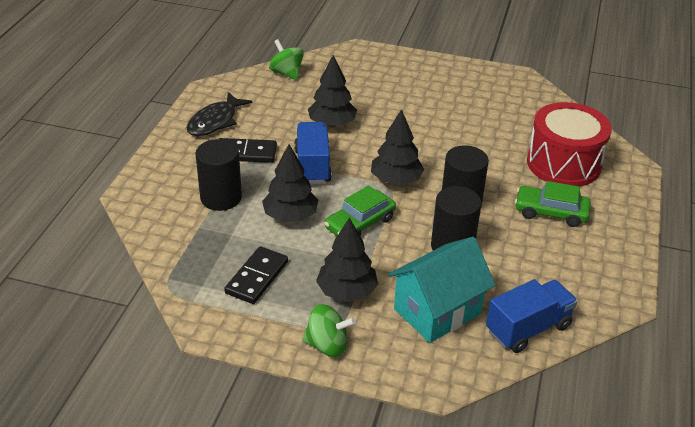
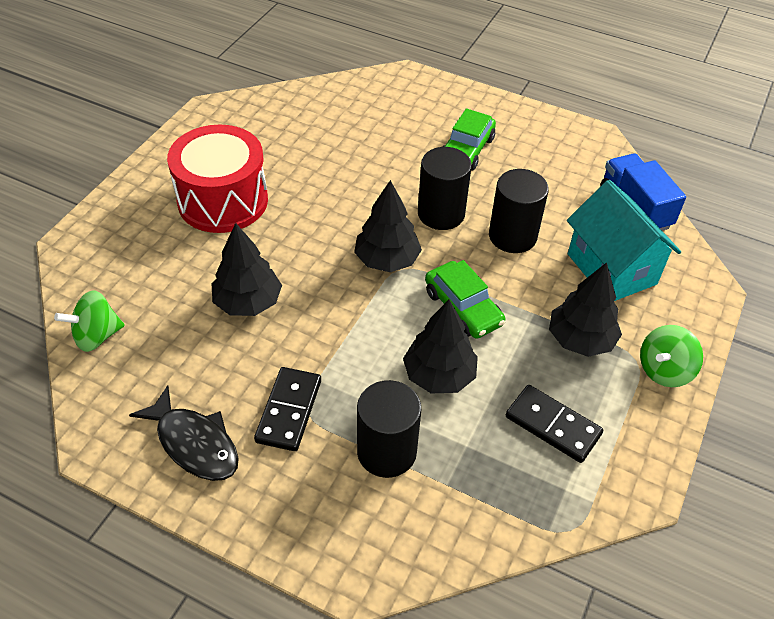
camera: 80 degrees left, 10 degrees up
(312, 166) = (338, 337): blue truck -> none
(327, 345) = (664, 370): green spinning top -> green spinning top turned 150 degrees counterclockwise
(563, 163) = (387, 120): red drum -> red drum (223, 200)

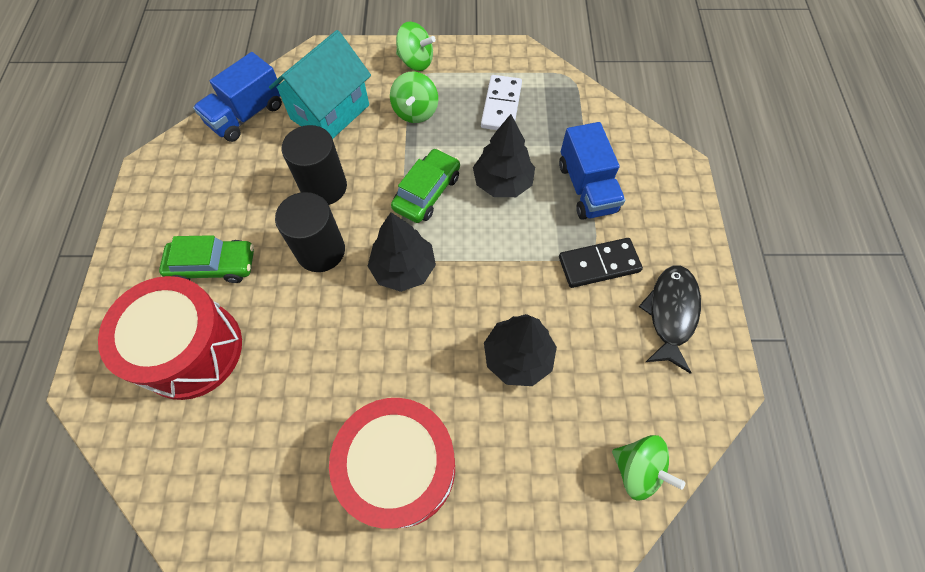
camera: 115 degrees left, 15 degrees up
(386, 451) = (586, 188): black cylinder -> blue truck
(398, 124) = (191, 350): none -> red drum
(552, 425) = (501, 106): black domino -> white domino
(580, 339) = (415, 111): black tree -> green spinning top

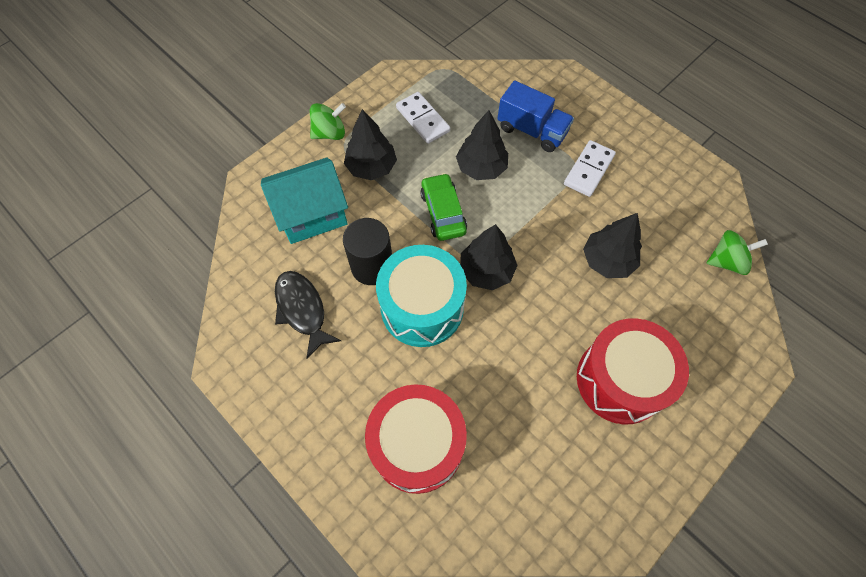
camera: 45 degrees left, 0 degrees up
(213, 265) = (362, 382): green car -> none
(247, 115) = (252, 266): blue truck -> none
(321, 251) = (422, 307): black cylinder -> turquoise drum
(330, 112) = (312, 215): turquoise house -> turquoise house turned 75 degrees clockwise
(415, 111) = (371, 167): green spinning top -> black tree
(599, 264) = (589, 170): black domino -> white domino
(670, 313) = (653, 165): black fish -> black fish (302, 310)

